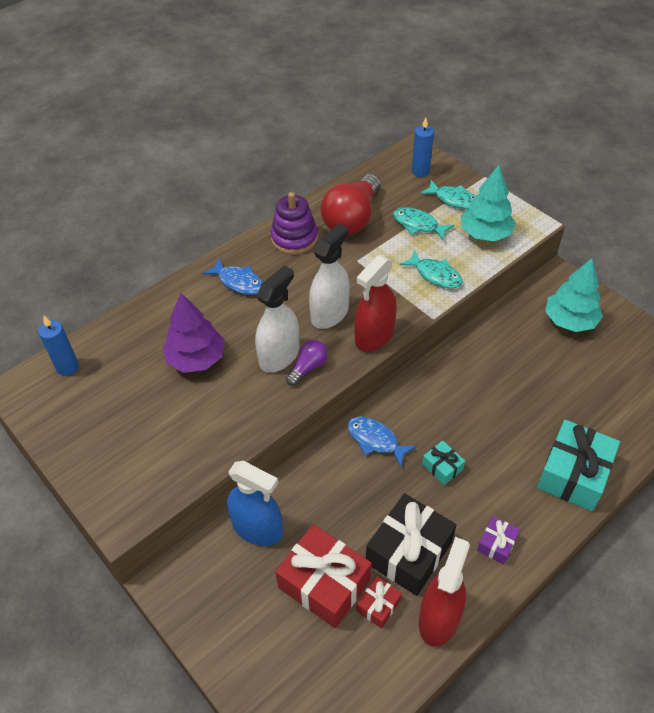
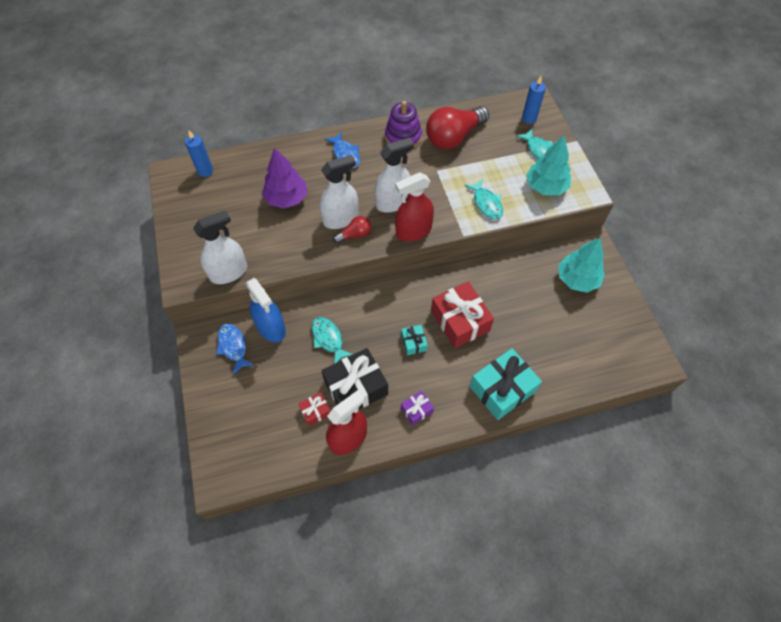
camera: 25 degrees right, 10 degrees up
(176, 478) = (229, 272): none -> white spray bottle
(308, 368) = (354, 235): purple light bulb -> red light bulb
(324, 583) = (291, 381): red gift -> red gift (460, 321)
(375, 440) = (380, 304): blue fish -> blue fish (233, 347)
(418, 225) = (499, 160): turquoise fish -> turquoise fish (328, 339)

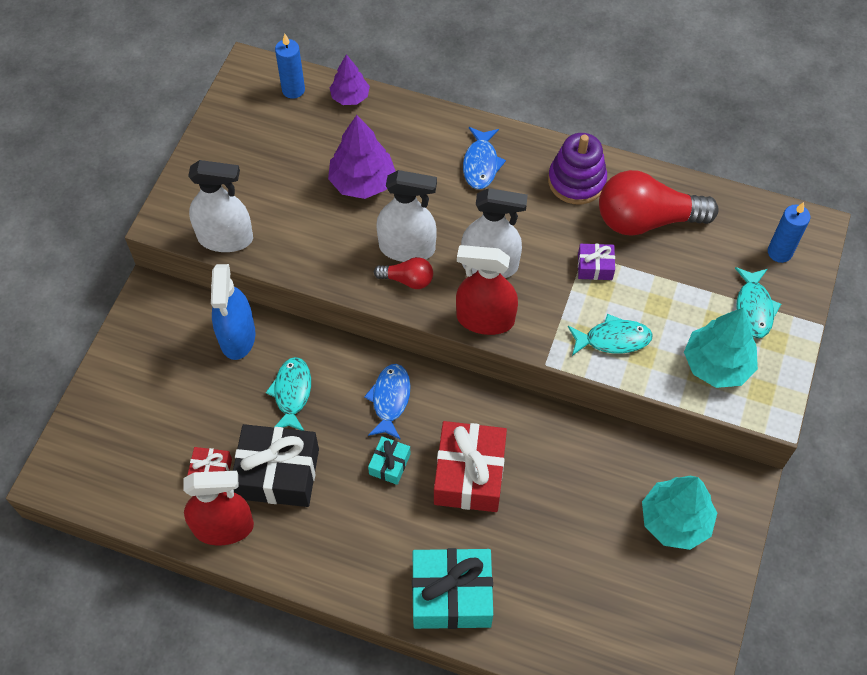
camera: 35 degrees right, 0 degrees up
(233, 347) = (179, 332): blue fish -> blue fish (390, 400)
(243, 158) = (350, 97): none -> purple tree
(416, 410) = (327, 549): purple gift -> purple gift (595, 267)
(486, 203) = (613, 339): turquoise fish -> turquoise fish turned 105 degrees counterclockwise

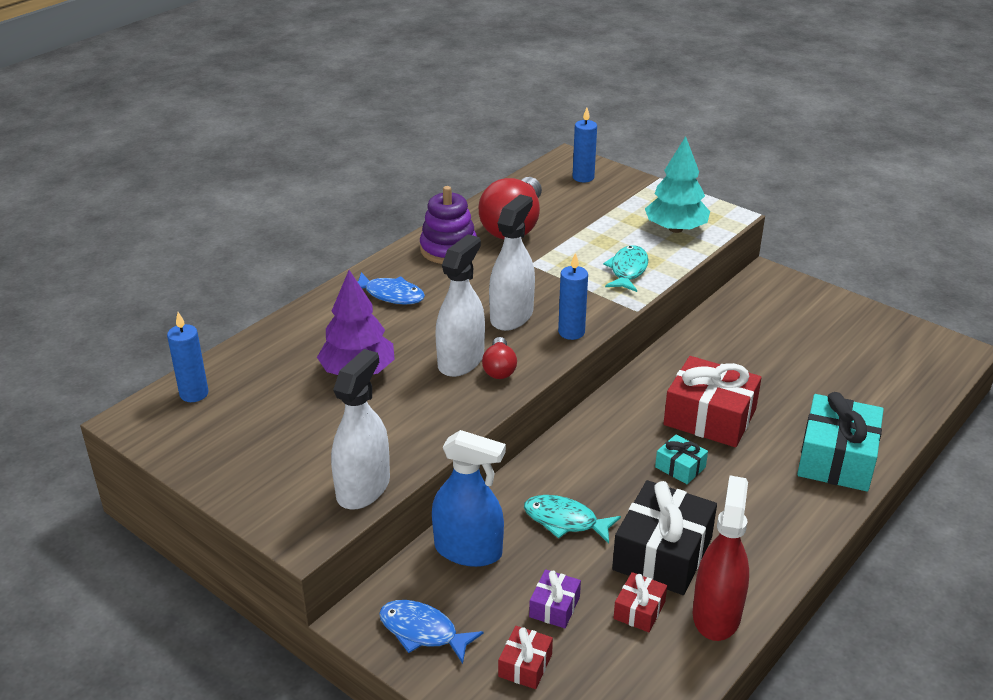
camera: 70 degrees left, 25 degrees down
(136, 408) = (525, 665): none -> red gift
(350, 97) = (239, 356): purple tree -> none
(390, 400) = (605, 450): blue fish -> blue fish (423, 632)
(407, 280) = (499, 368): red light bulb -> red light bulb turned 150 degrees clockwise
(485, 319) = (571, 332): red spray bottle -> blue candle
(595, 267) = (547, 261): purple gift -> purple gift (554, 607)
(675, 520) = (791, 315): turquoise tree -> none
(754, 308) = (630, 200): turquoise fish -> none

